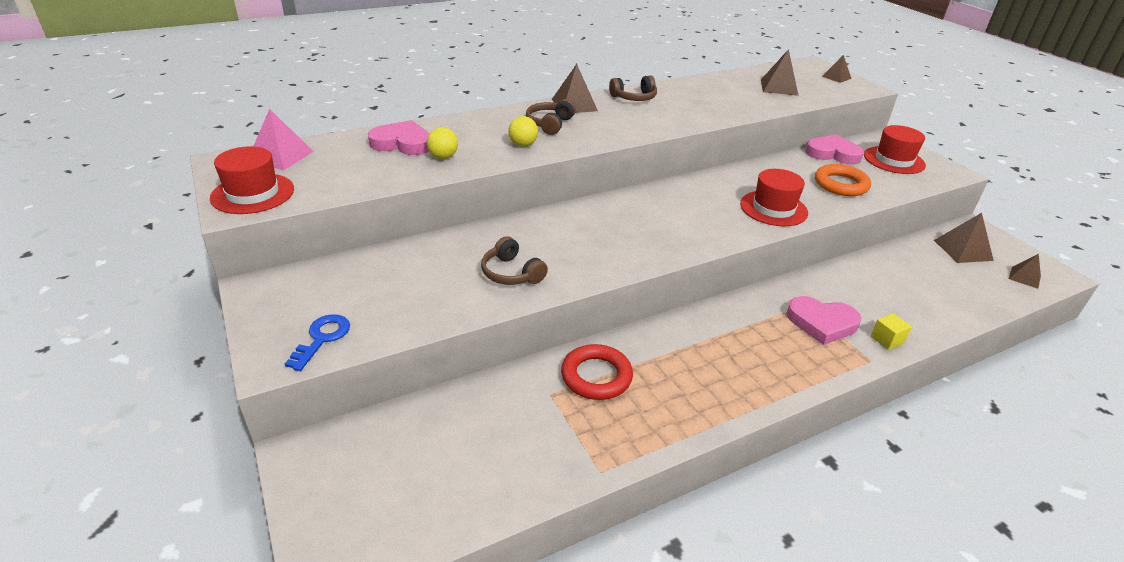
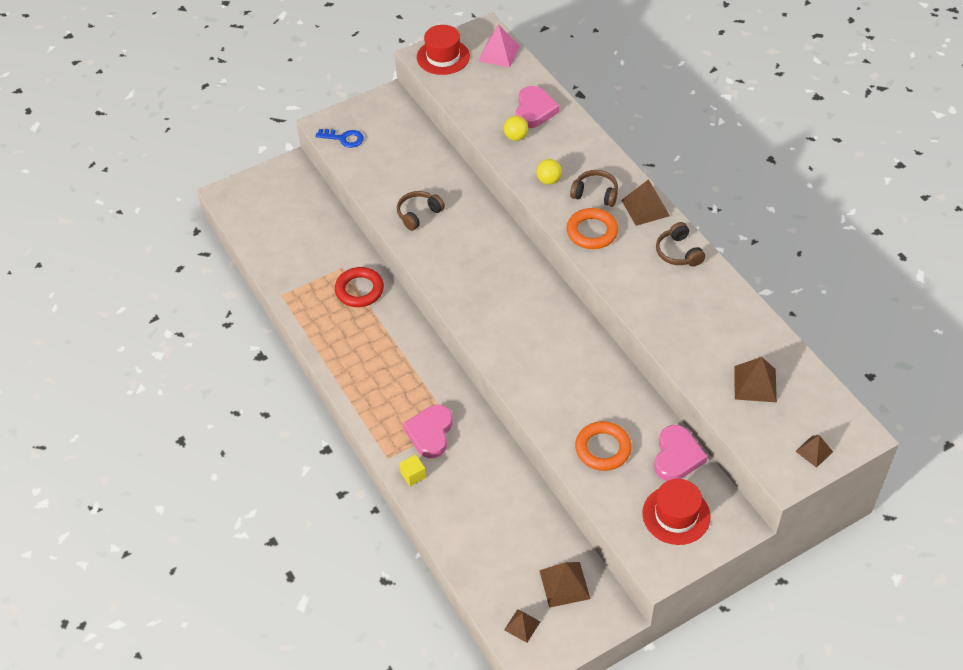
camera: 90 degrees right, 15 degrees up
(604, 130) = (592, 232): none -> orange ring
(773, 208) = (542, 383): red hat -> none

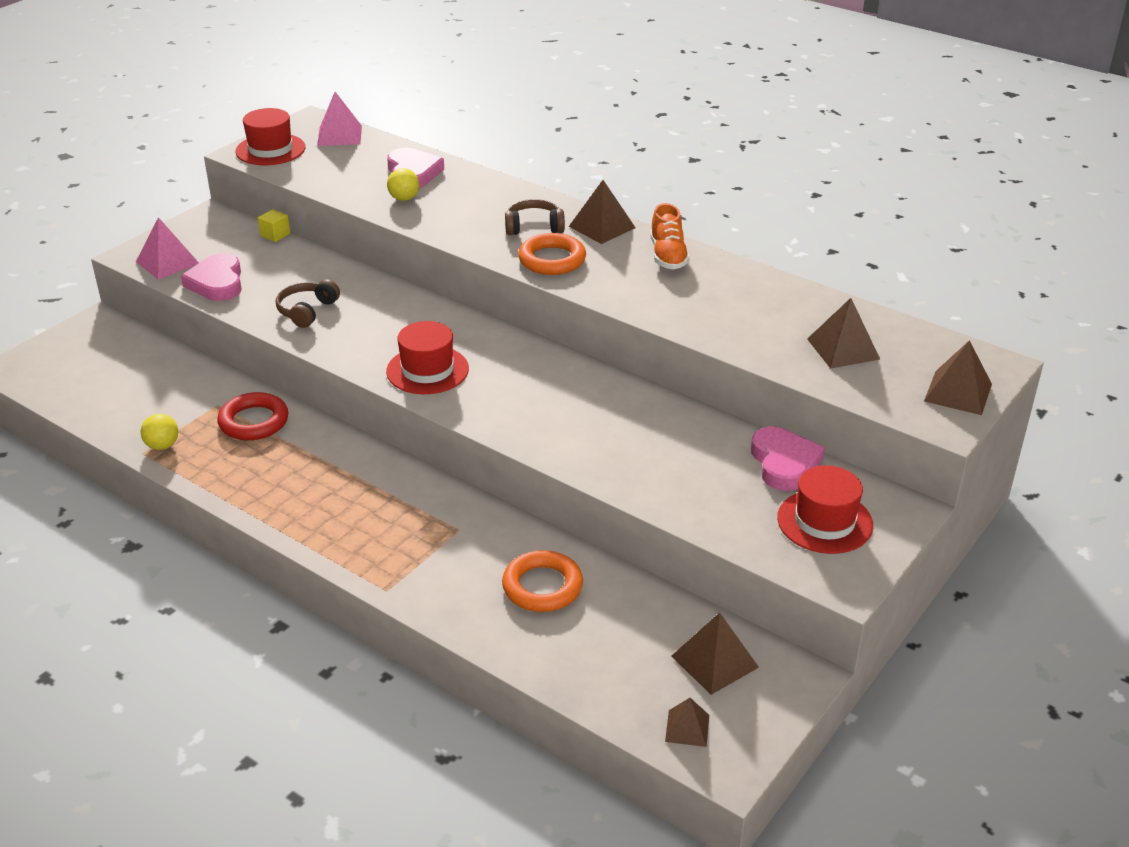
camera: 25 degrees left, 15 degrees down
(344, 138) = (167, 262): blue key -> pink pyramid
(413, 475) = (434, 599): yellow cube -> yellow cube (275, 235)
(430, 433) = (433, 546): pink heart -> pink heart (217, 282)
(475, 295) = (427, 370): none -> red hat
(549, 180) = (469, 227): yellow ball -> yellow ball (162, 446)
(603, 449) = (687, 480): orange ring -> orange ring (542, 586)
(678, 252) = (668, 256): brown headphones -> orange shoe
(814, 451) = (958, 392): brown pyramid -> brown pyramid, size x1.60

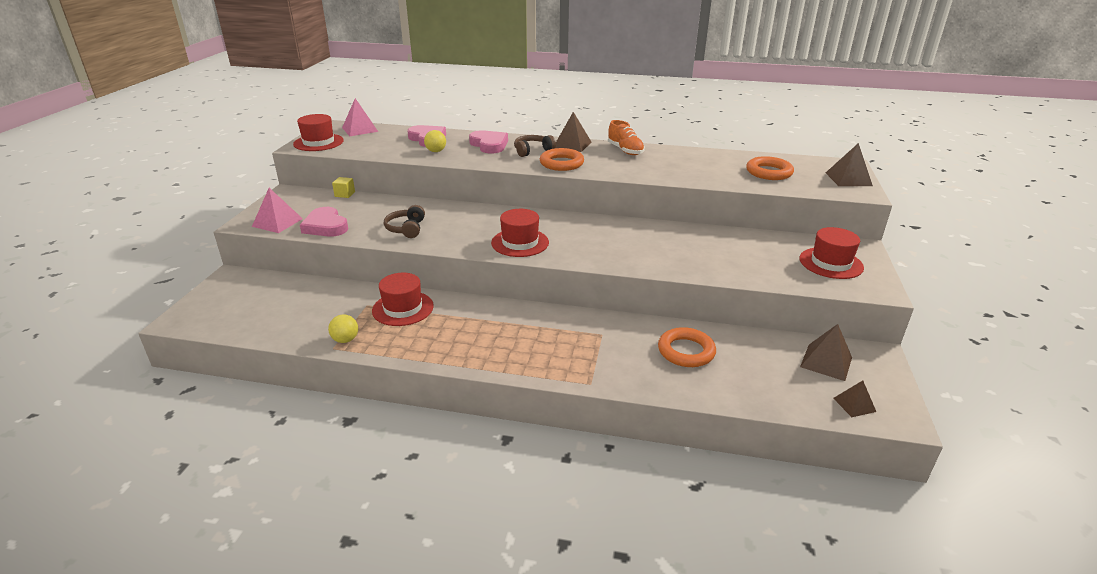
camera: 25 degrees left, 5 degrees down
(254, 422) = (403, 308): red ring -> red hat
(784, 463) = (775, 241): pink heart -> pink heart (489, 145)
(843, 349) = (769, 172): brown pyramid -> orange ring

